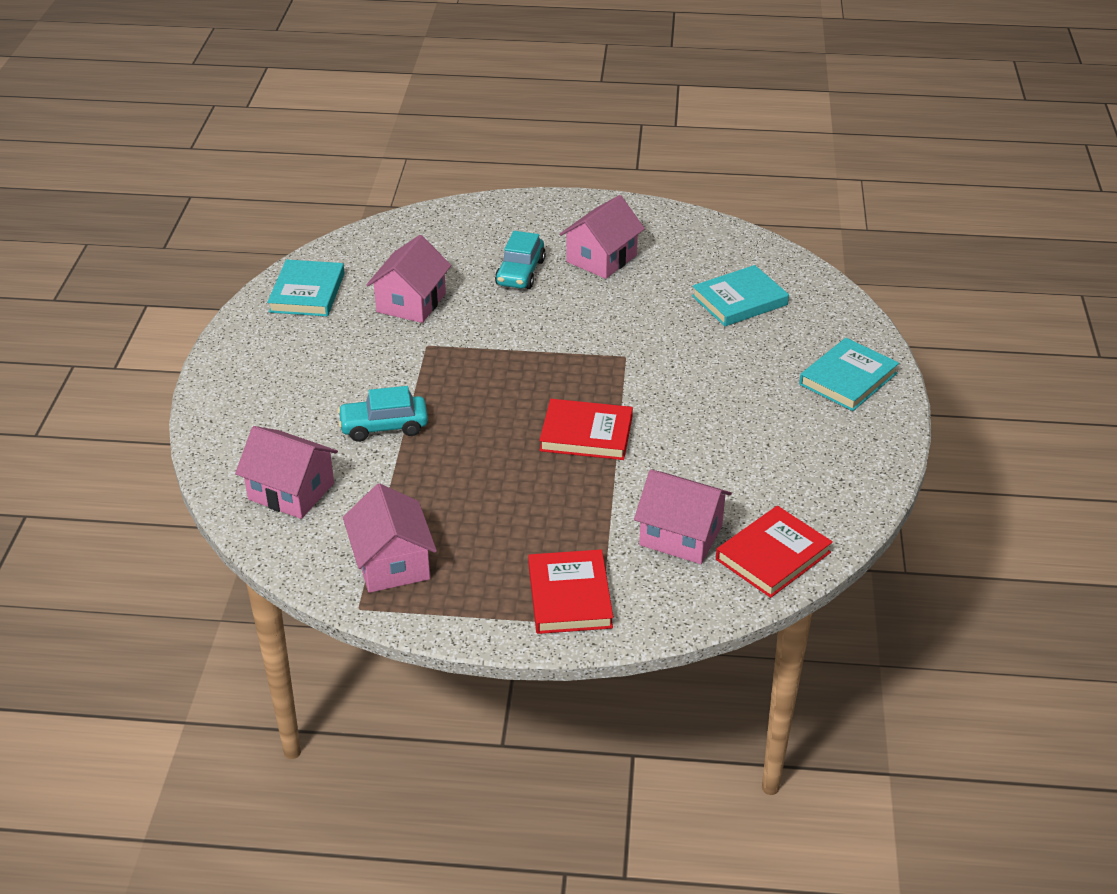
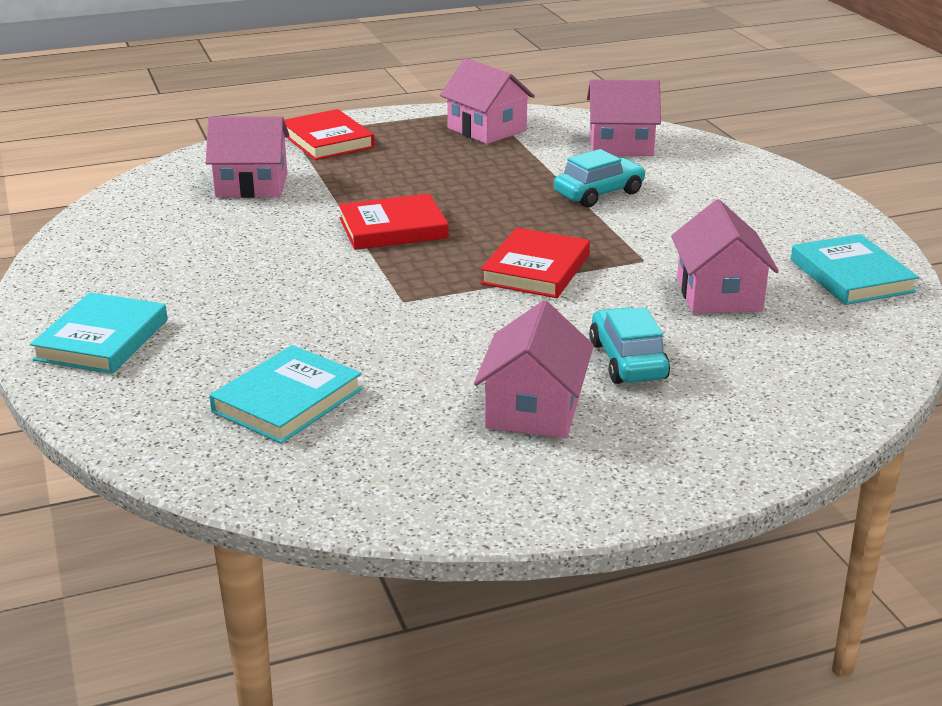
camera: 155 degrees right, 10 degrees down
(773, 556) = (158, 189): red book -> red book (535, 269)

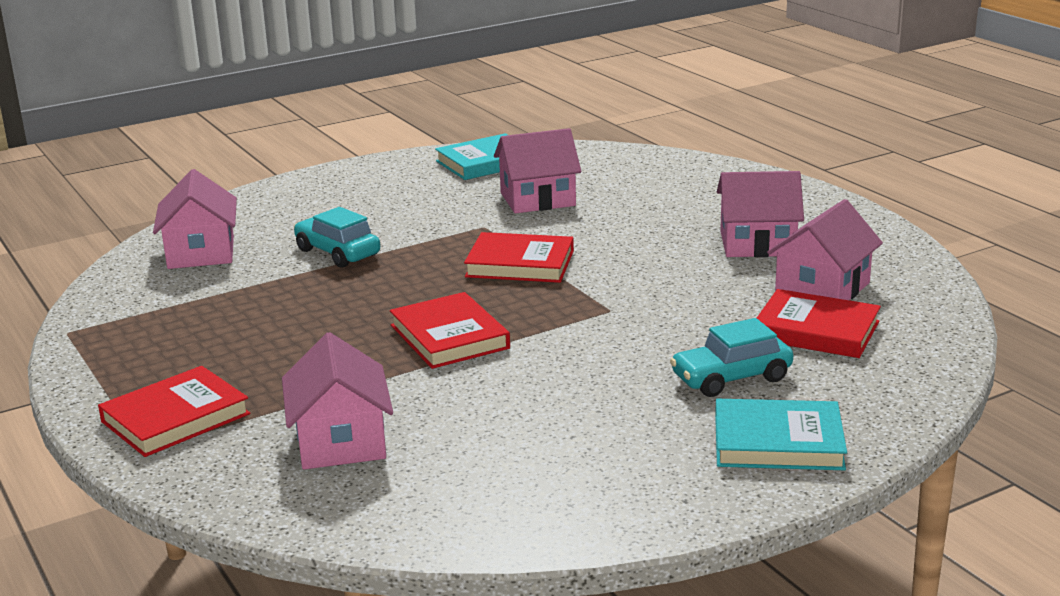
camera: 100 degrees left, 5 degrees down
(287, 400) = (816, 330): turquoise book -> red book
(487, 129) = (144, 323): pink house -> pink house (822, 288)
(627, 361) = (664, 221): turquoise car -> turquoise car (731, 378)

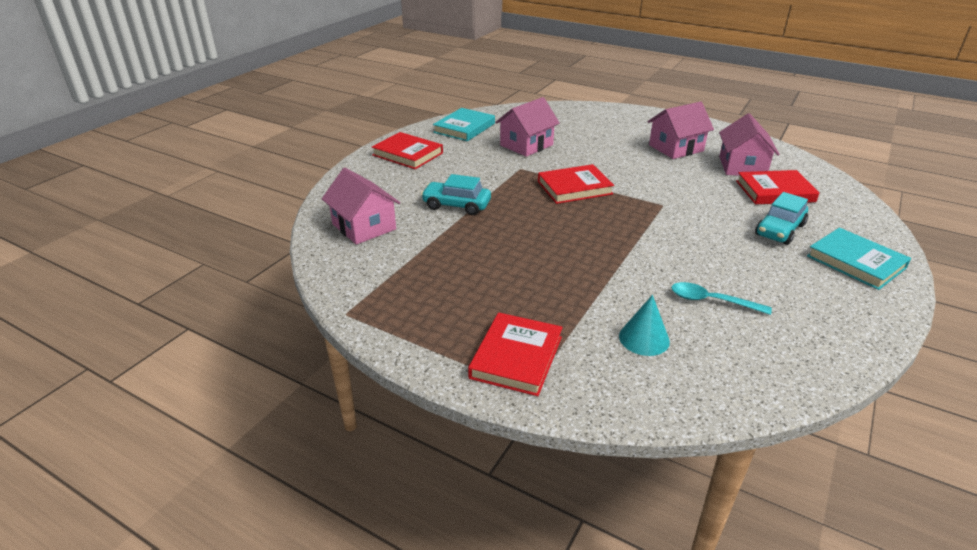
camera: 30 degrees left, 10 degrees up
(341, 441) = (644, 338): pink house -> turquoise cone
(449, 337) = (603, 245): red book -> red book (407, 154)
(487, 428) = (711, 301): none -> turquoise spoon
(778, 442) = (855, 262): turquoise book -> turquoise book turned 75 degrees clockwise

